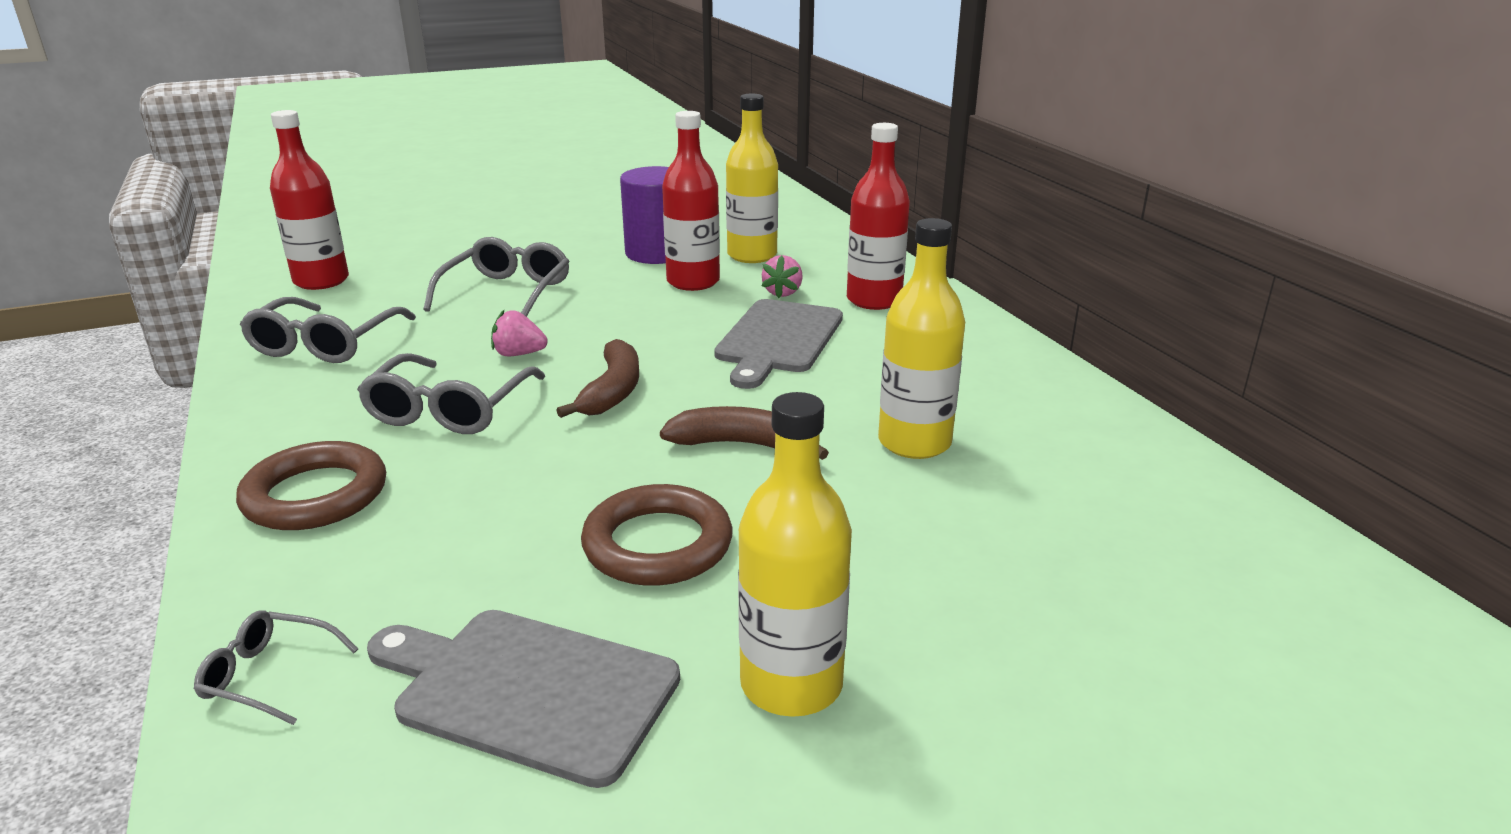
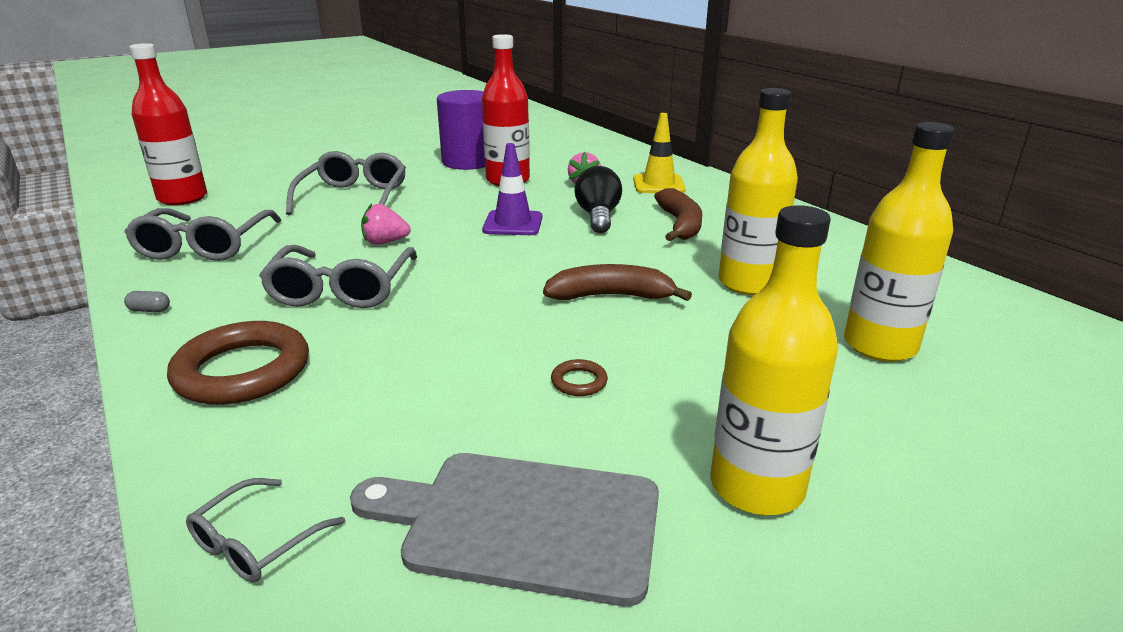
camera: 10 degrees left, 0 degrees up
(246, 416) = (150, 310): none -> grey capsule
(269, 676) = (257, 542): grey glasses -> grey glasses turned 60 degrees counterclockwise
(612, 391) = (480, 264): brown banana -> brown banana (680, 225)
(657, 544) = (579, 382): brown ring -> brown ring, size x0.42
(673, 341) = (513, 224): none -> purple traffic cone
(752, 255) = (546, 159): yellow bottle -> yellow bottle (880, 345)
(778, 339) = (598, 217): grey cutting board -> black light bulb
(874, 300) = (658, 184): red bottle -> yellow traffic cone

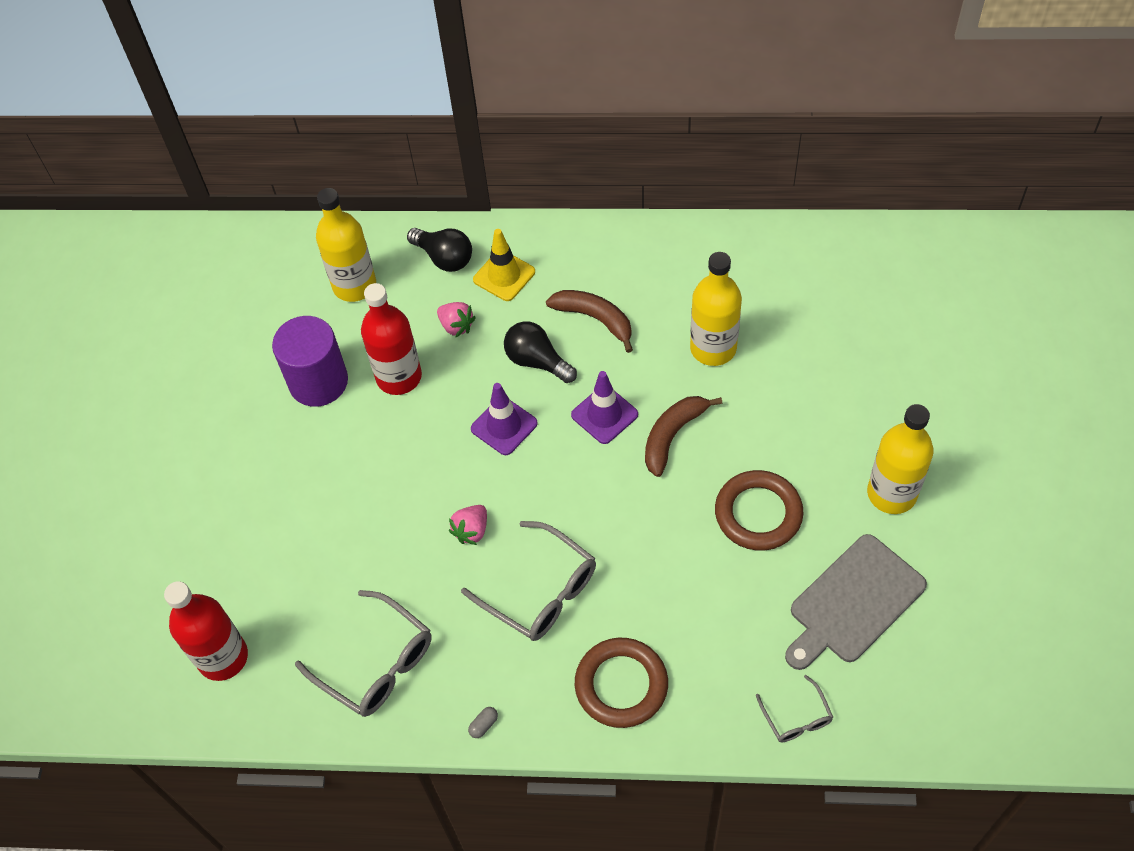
camera: 50 degrees left, 30 degrees up
(353, 197) = (343, 515): grey glasses -> none
(579, 382) = (758, 513): brown ring -> brown ring, size x2.37
(586, 258) = (604, 415): none -> purple traffic cone
(637, 165) = (444, 258): none -> black light bulb
(880, 345) = (826, 344): yellow bottle -> yellow bottle (354, 285)

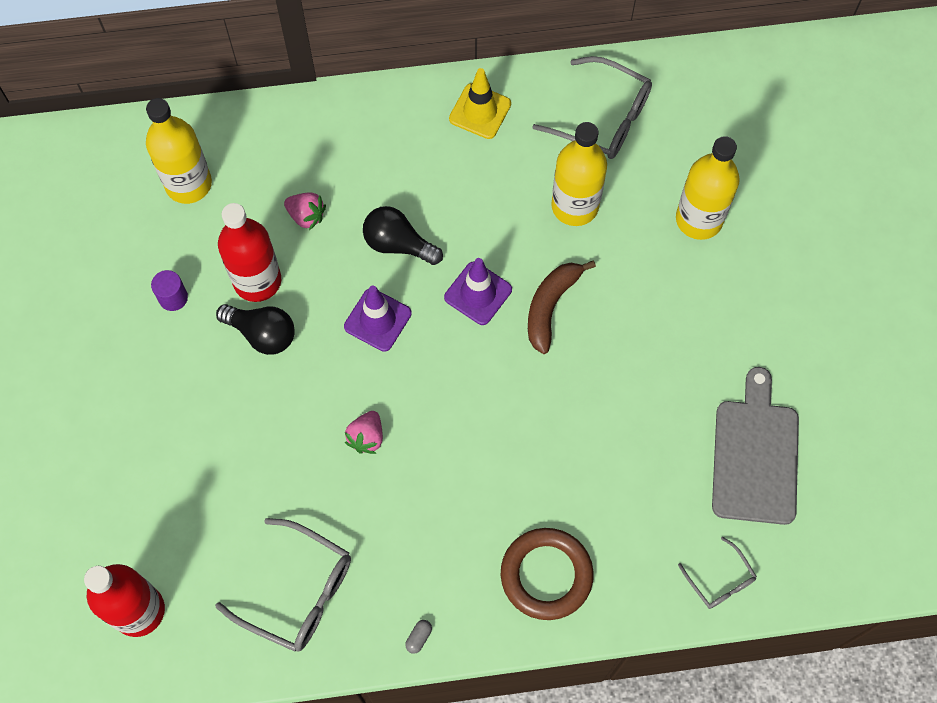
camera: 15 degrees left, 10 degrees up
(318, 382) = (173, 297): purple cylinder -> purple cylinder, size x0.46
(444, 258) = (278, 140): black light bulb -> black light bulb (262, 334)
(504, 276) = (345, 153): yellow traffic cone -> yellow traffic cone (480, 111)
(539, 591) = (448, 490): grey glasses -> grey glasses (602, 118)
(595, 319) = (449, 190): brown banana -> none
(758, 513) = (649, 377): brown ring -> none
(853, 602) = (755, 455): grey cutting board -> grey cutting board turned 150 degrees clockwise
(891, 493) = (775, 337): yellow bottle -> yellow bottle (699, 219)

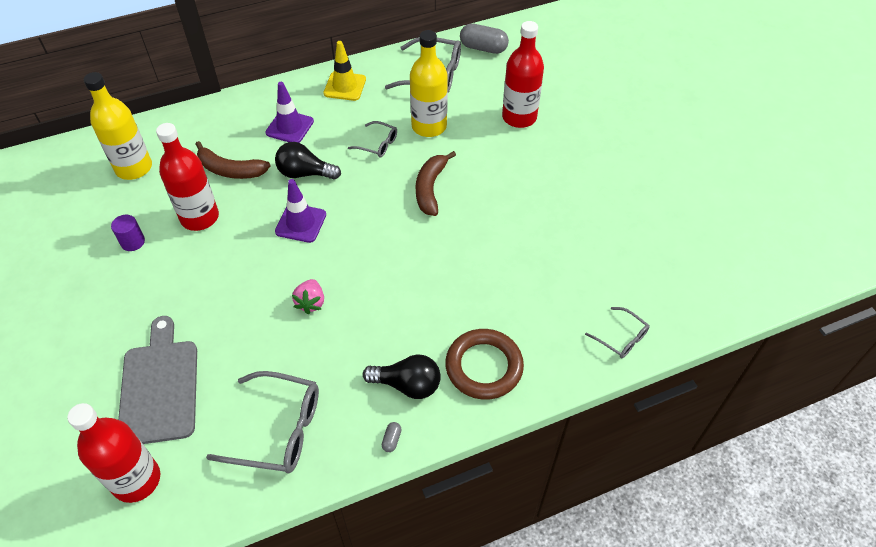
camera: 15 degrees left, 15 degrees down
(262, 334) = (210, 251): black light bulb -> black light bulb (407, 385)
(306, 216) = (230, 170): pink strawberry -> brown banana
(478, 293) = (373, 191): purple traffic cone -> purple traffic cone (289, 127)
(500, 219) = (377, 144): none -> grey glasses
(686, 86) = (483, 48): none -> grey capsule
(699, 219) = (519, 117): yellow bottle -> red bottle
(755, 455) = (614, 249): grey cutting board -> grey cutting board (159, 387)

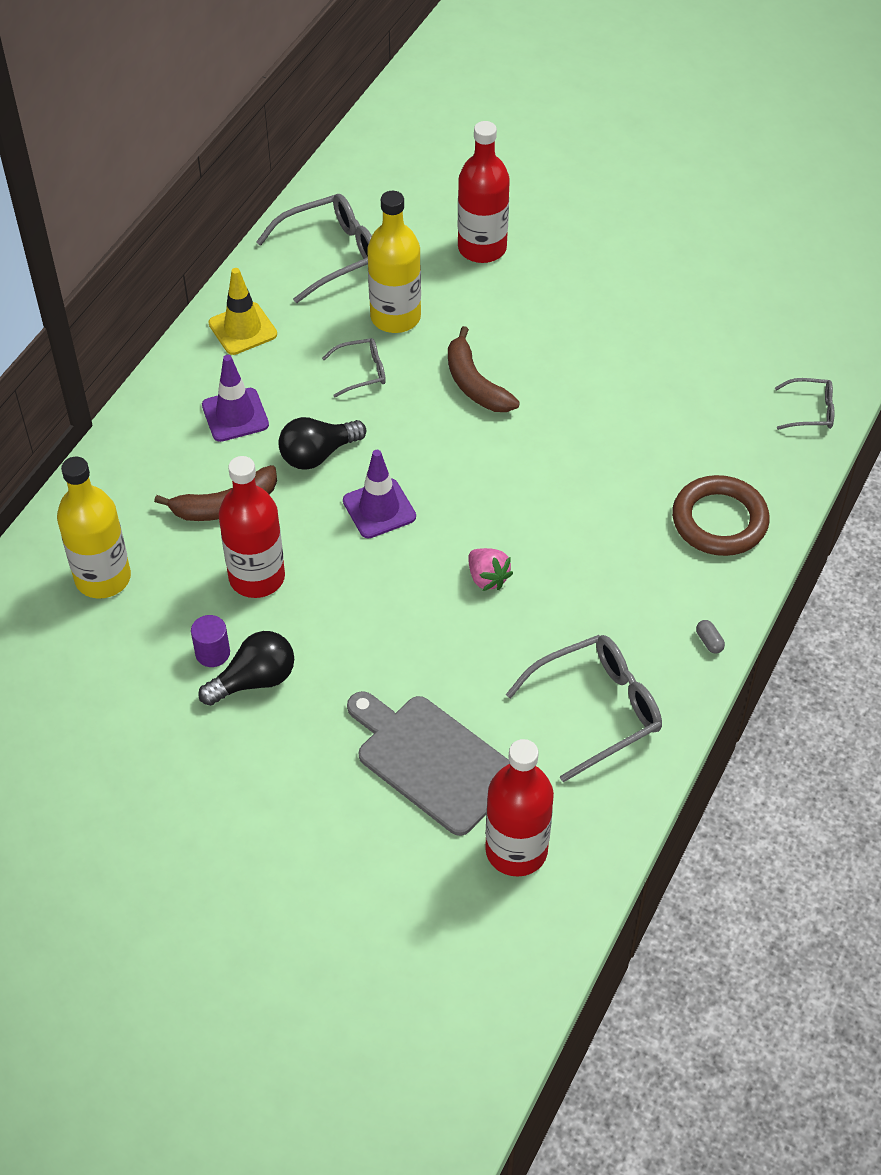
camera: 40 degrees left, 0 degrees up
(407, 385) = (669, 585): black light bulb -> black light bulb (254, 680)
(483, 48) = (353, 189): grey capsule -> none

